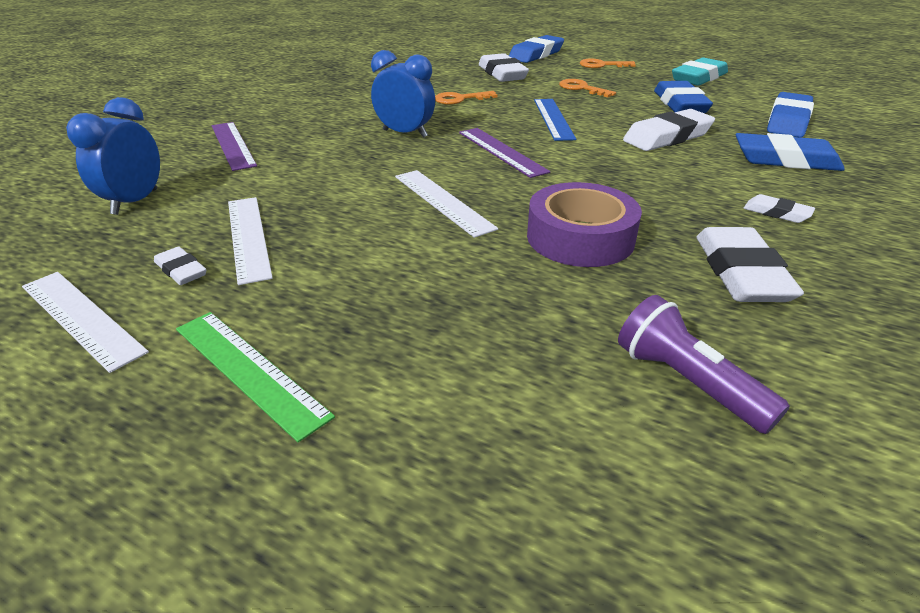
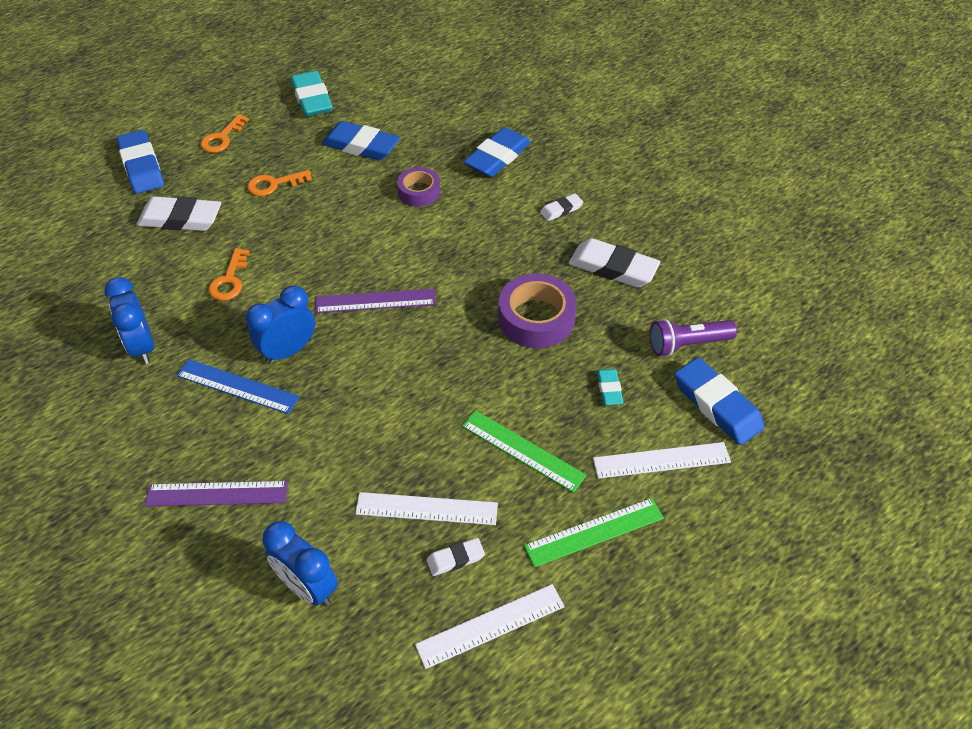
camera: 65 degrees left, 15 degrees up
(363, 277) = (523, 450): none -> green ruler
(366, 92) = (142, 347): none -> blue clock
(442, 201) = (441, 371): white ruler -> white ruler (661, 460)
(519, 322) = (609, 389): none -> turquoise eraser
(553, 119) = (331, 238): blue ruler -> blue ruler (237, 386)
(667, 137) = (419, 192): white eraser -> purple tape
(788, 121) = (439, 112): blue eraser -> blue eraser (717, 405)

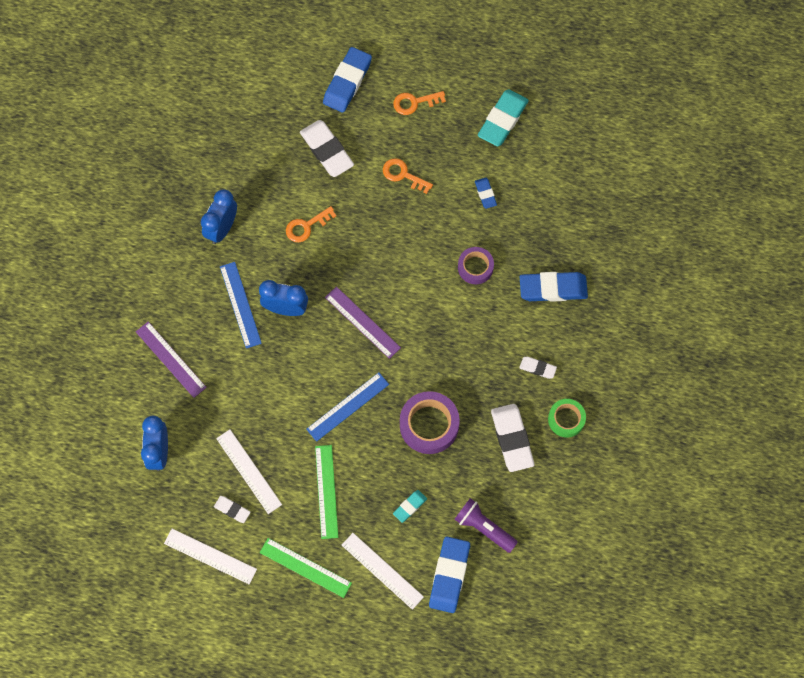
camera: 50 degrees right, 20 degrees up
(361, 146) = (485, 194): blue eraser -> blue eraser, size x0.52
(448, 369) = (348, 406): none -> blue ruler
(631, 221) = (566, 419): none -> green tape

